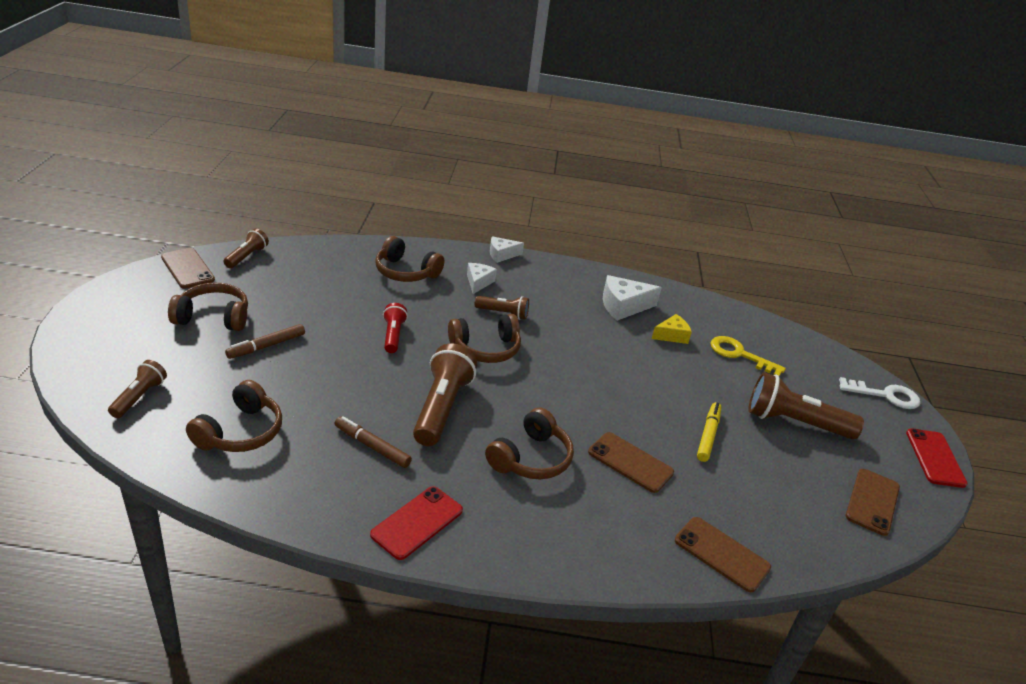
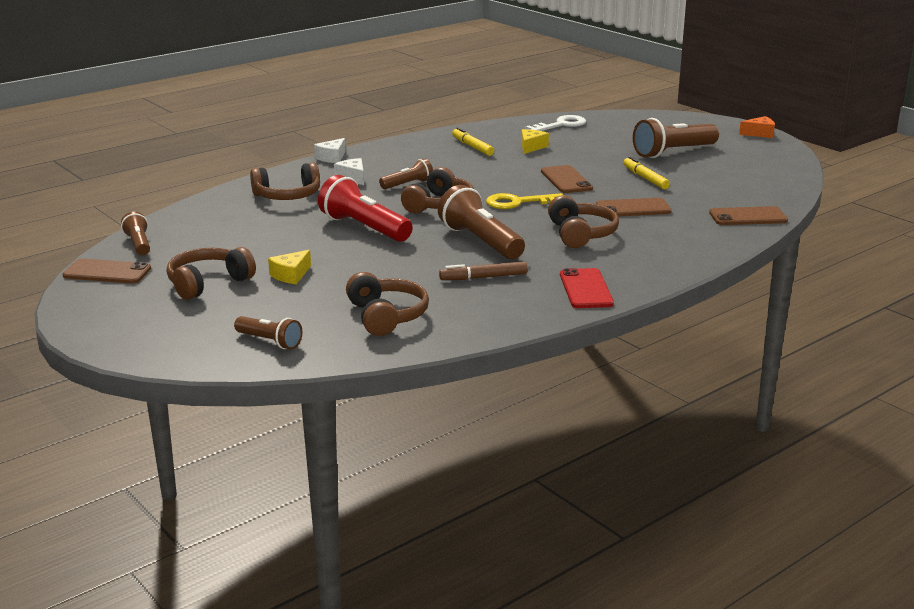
camera: 40 degrees left, 10 degrees down
(139, 397) = (270, 341): brown flashlight -> brown flashlight turned 150 degrees clockwise
(267, 346) = (291, 275): brown marker -> yellow cheese
(393, 335) = (364, 228): red flashlight -> red flashlight, size x1.78
(623, 306) = (472, 147): white cheese -> yellow marker
(739, 354) = (585, 138): yellow key -> yellow key (518, 202)
(872, 501) = (767, 163): brown phone -> brown phone (566, 180)
(885, 395) = (690, 120): white key -> white key (561, 125)
(935, 458) = (759, 134): red phone -> orange cheese

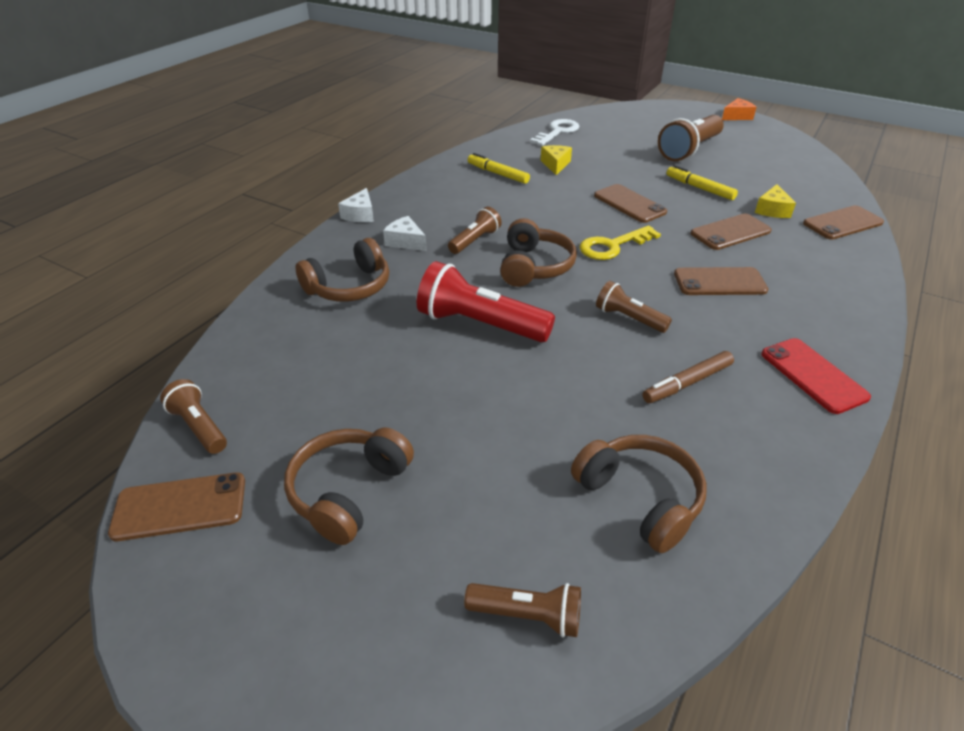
camera: 20 degrees left, 15 degrees up
(291, 275) = (453, 441): yellow cheese -> yellow cheese (772, 210)
(480, 241) = (629, 318): brown flashlight -> brown flashlight, size x0.56
(581, 234) = (719, 282): brown headphones -> brown phone

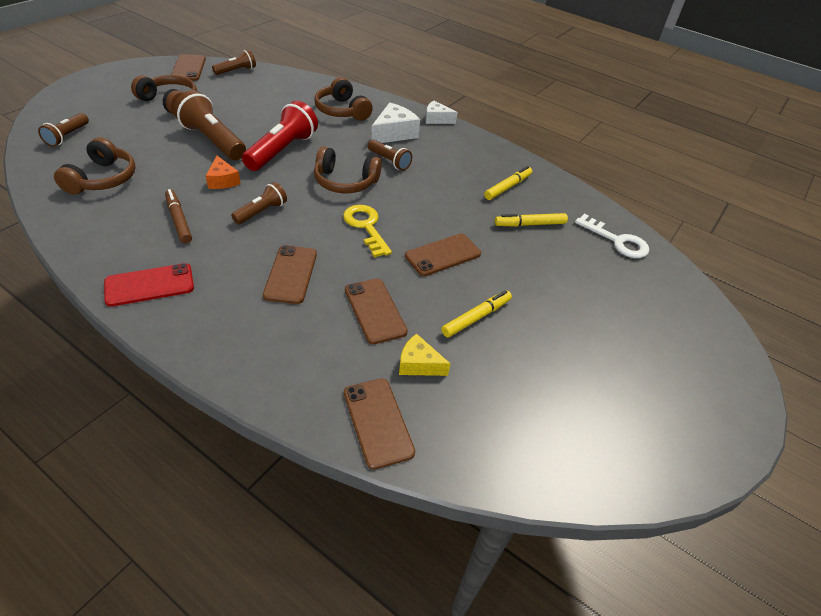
camera: 90 degrees right, 5 degrees up
(405, 242) = (394, 133): white cheese -> white cheese, size x1.57
(555, 165) = (530, 224): yellow cheese -> yellow marker
(640, 498) = (103, 179): brown headphones -> brown headphones turned 45 degrees counterclockwise
(689, 150) = (584, 341): brown flashlight -> brown flashlight (212, 141)
(737, 116) = (728, 439): orange cheese -> orange cheese (222, 180)

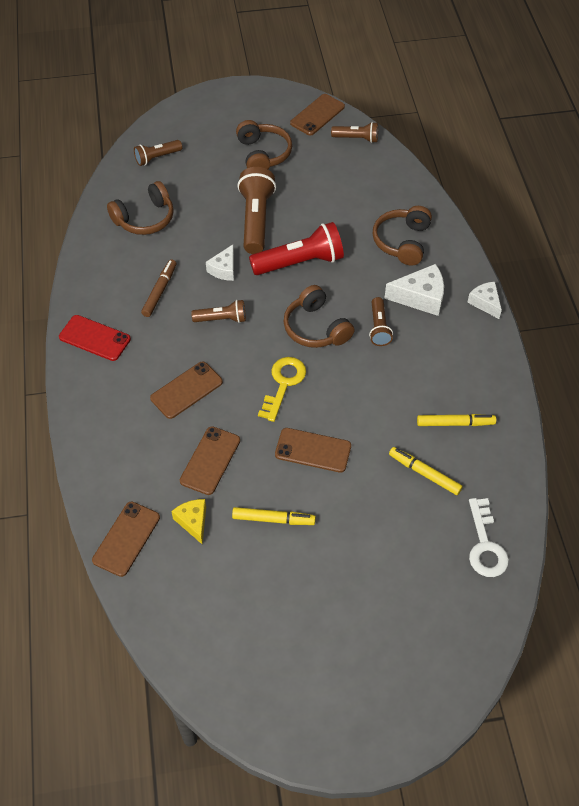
camera: 50 degrees right, 10 degrees up
(222, 180) = (224, 269): orange cheese -> white cheese

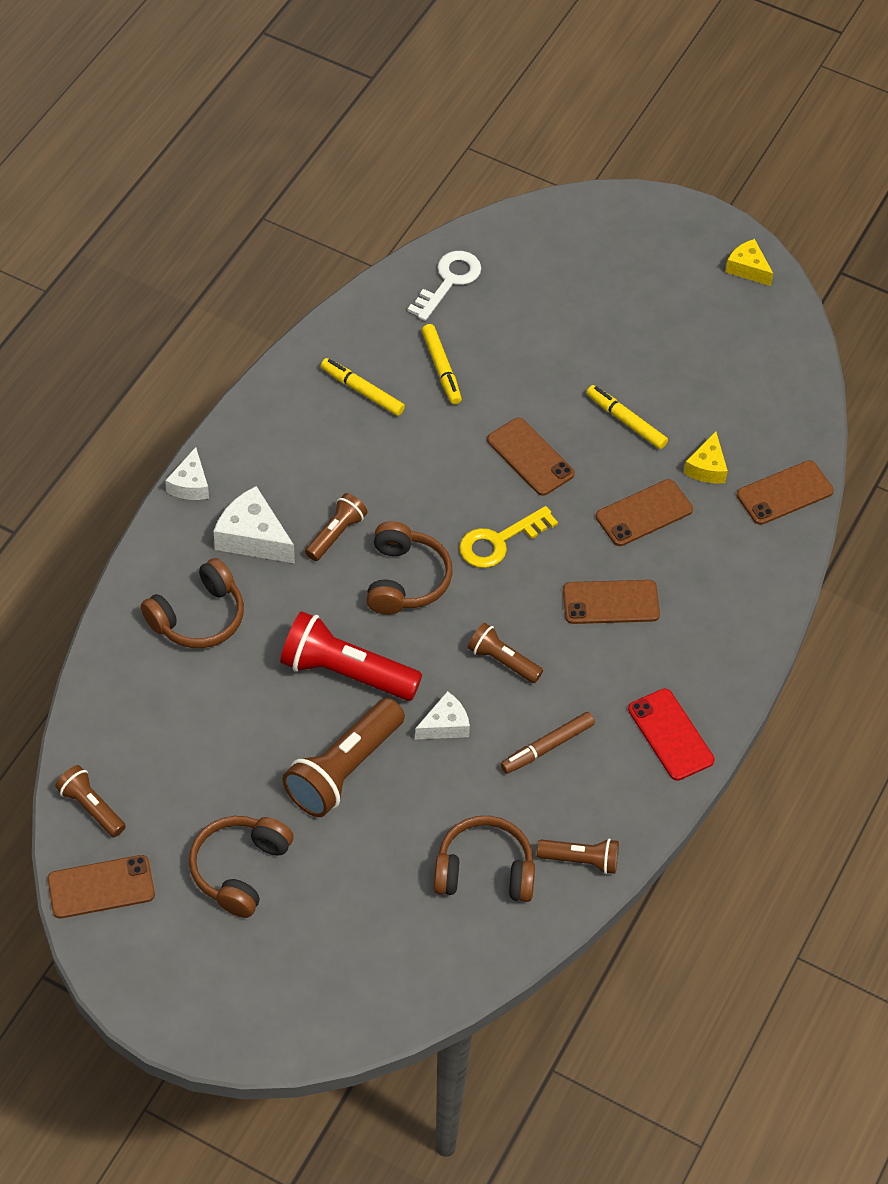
camera: 145 degrees left, 0 degrees up
(157, 158) = (388, 967): brown flashlight -> brown flashlight (581, 860)
(287, 726) = (747, 268): none -> yellow cheese

